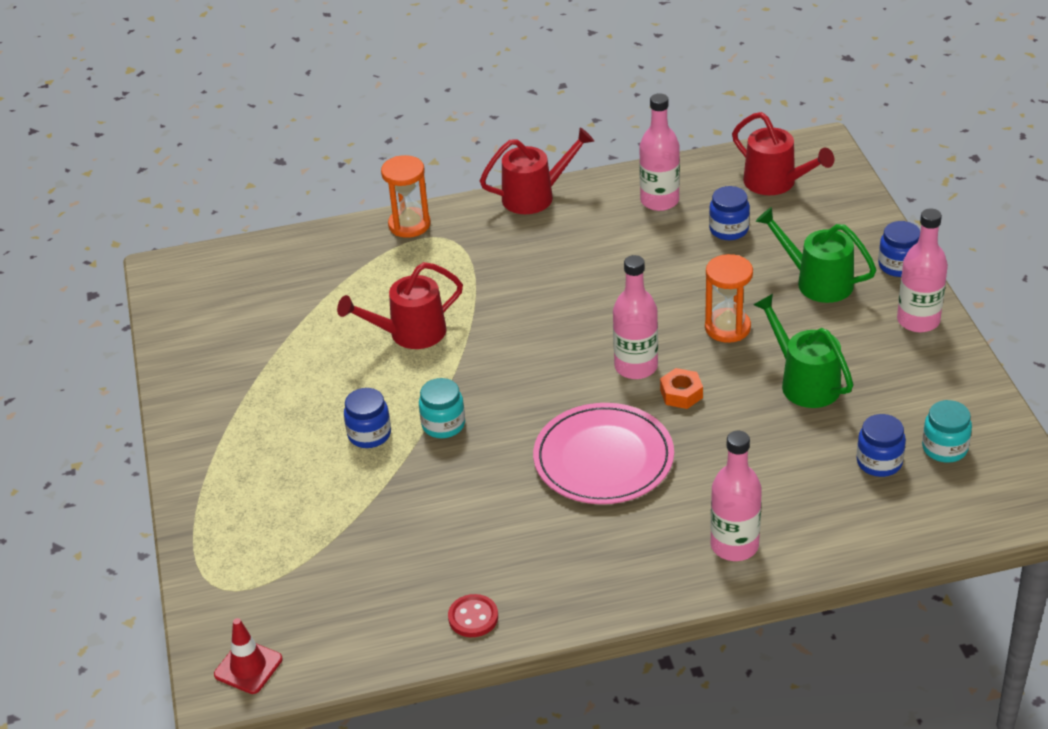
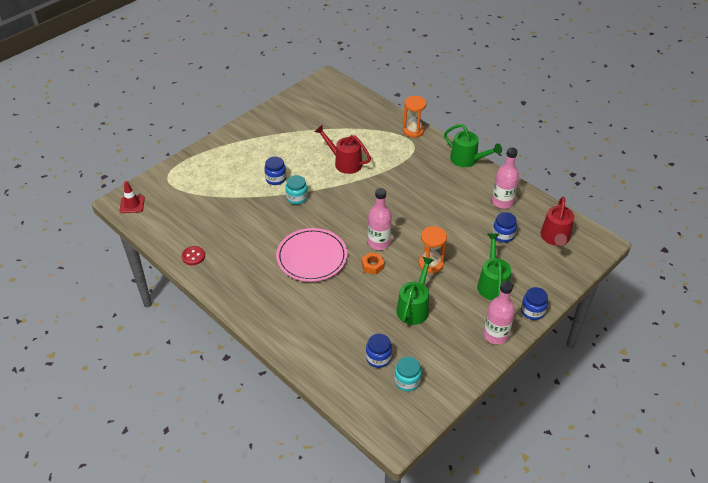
camera: 55 degrees right, 5 degrees up
(535, 196) = (467, 160): red watering can -> green watering can
(734, 545) = (287, 325): pink bottle -> none

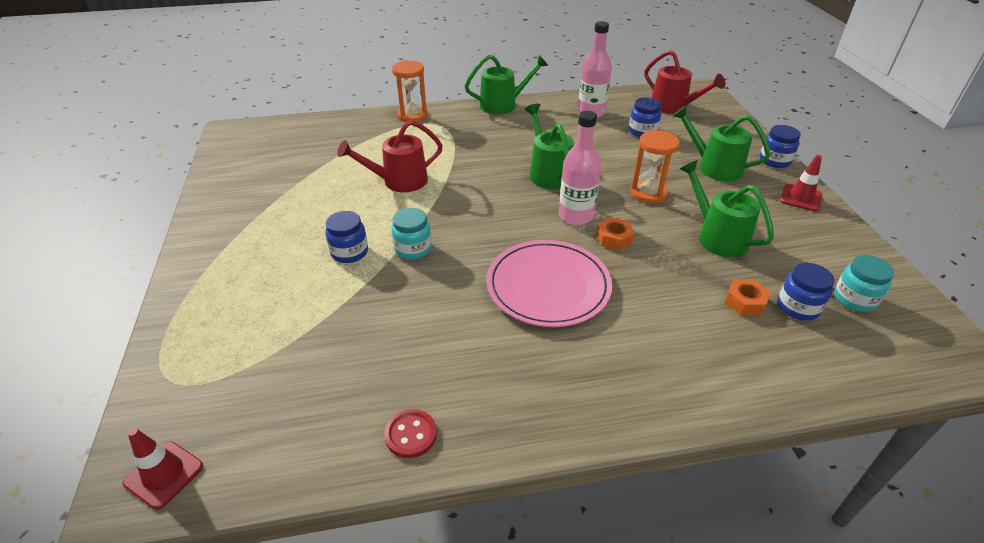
camera: 55 degrees left, 5 degrees down
(364, 335) = (745, 302): none -> orange nut
(410, 213) = (548, 172): none -> green watering can
(495, 335) = (801, 198): pink bottle -> red traffic cone

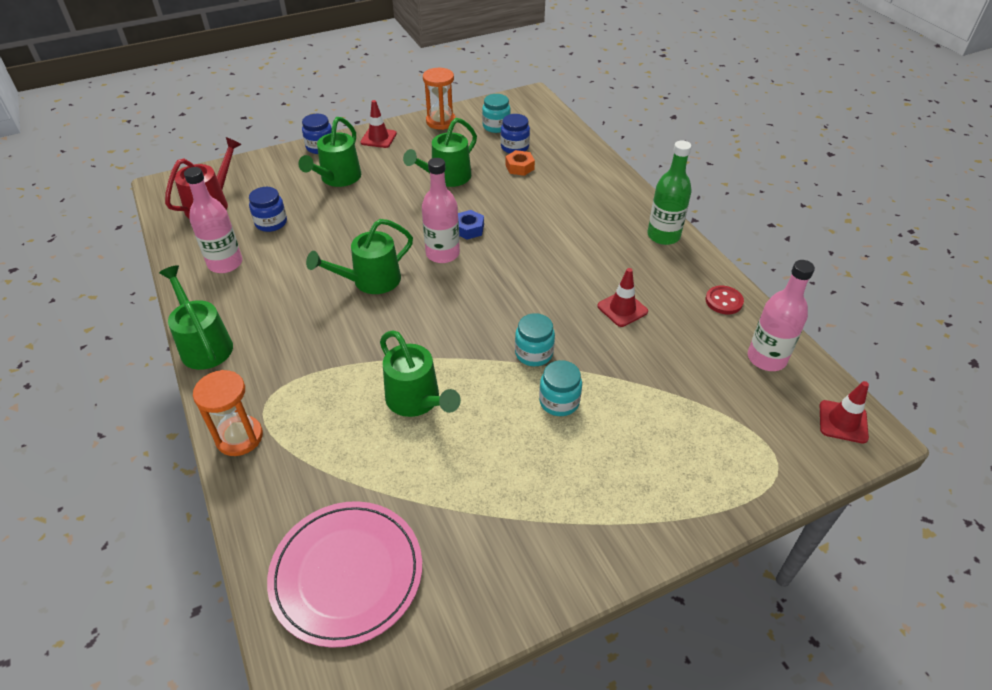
camera: 105 degrees left, 5 degrees up
(297, 438) = (766, 358): none -> pink bottle
(349, 252) = (559, 401): blue jar -> turquoise jar
(398, 181) = (417, 401): red watering can -> green watering can
(442, 327) = (622, 309): none -> red traffic cone
(548, 286) = (546, 258): pink plate -> pink plate (347, 574)
(565, 415) = (663, 236): none -> green bottle
(614, 238) = (469, 229): orange nut -> blue nut
(648, 193) = (392, 214): orange hourglass -> orange hourglass (441, 122)

